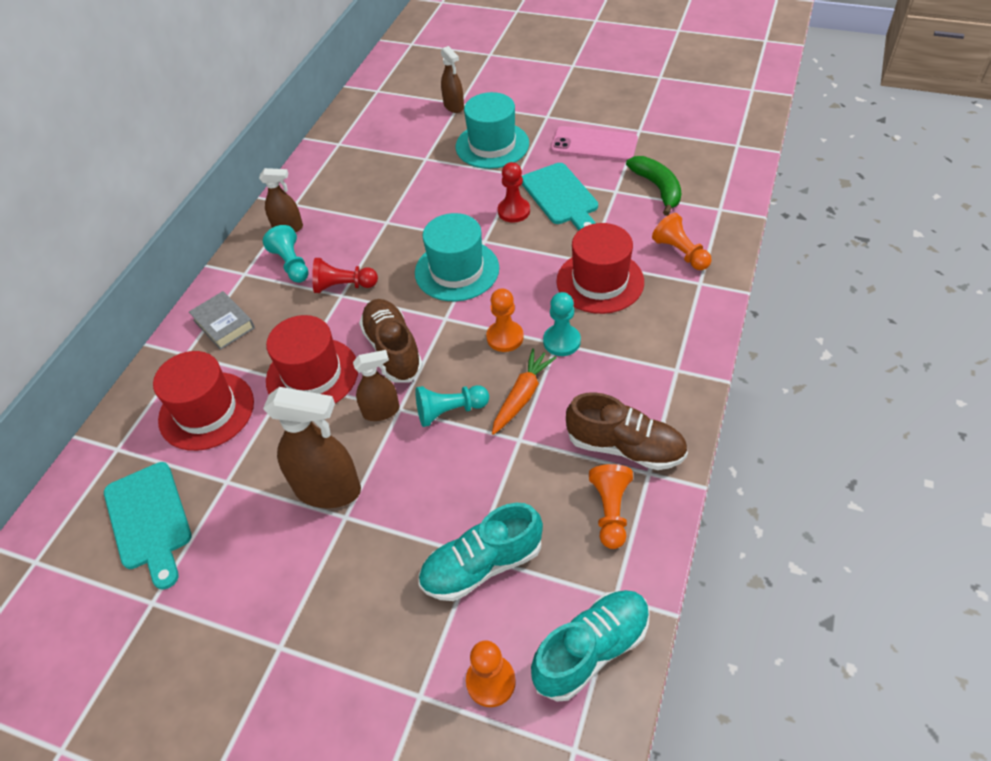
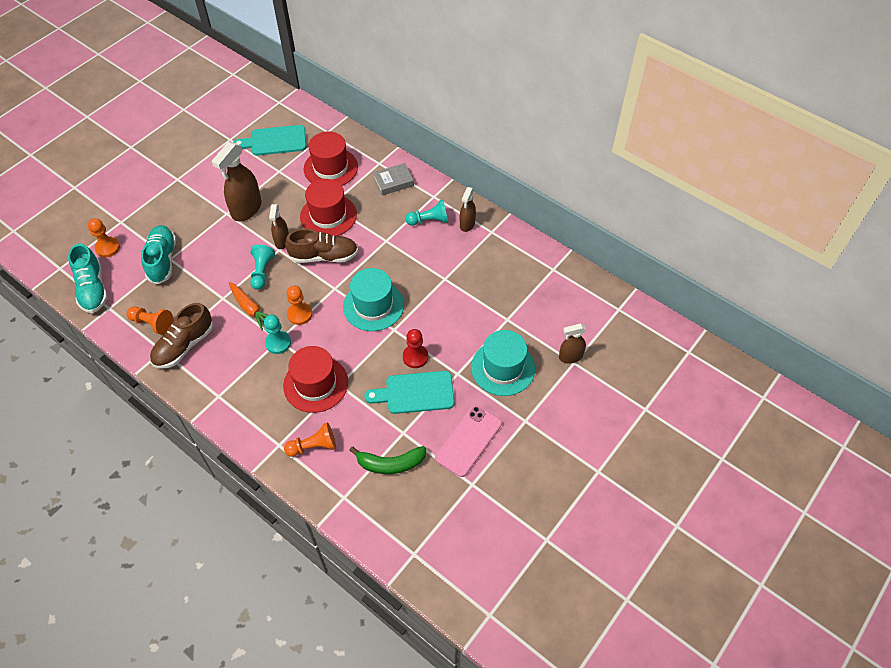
camera: 105 degrees right, 5 degrees up
(343, 286) = (393, 243): red pawn -> none

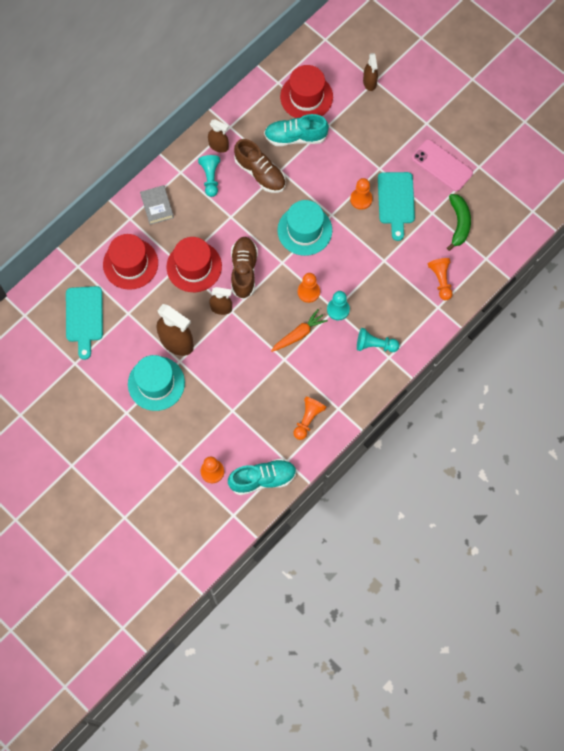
camera: 85 degrees left, 15 degrees up
(162, 260) = (233, 417): turquoise shoe -> turquoise shoe (295, 137)
(184, 346) = (335, 389): brown shoe -> brown shoe (260, 173)
(262, 272) = (257, 325): turquoise pawn -> turquoise pawn (375, 345)
(315, 384) = (382, 278): red hat -> red hat (306, 97)
(415, 357) = (361, 199): red pawn -> orange pawn
(503, 368) = (376, 133): turquoise hat -> turquoise hat (156, 383)

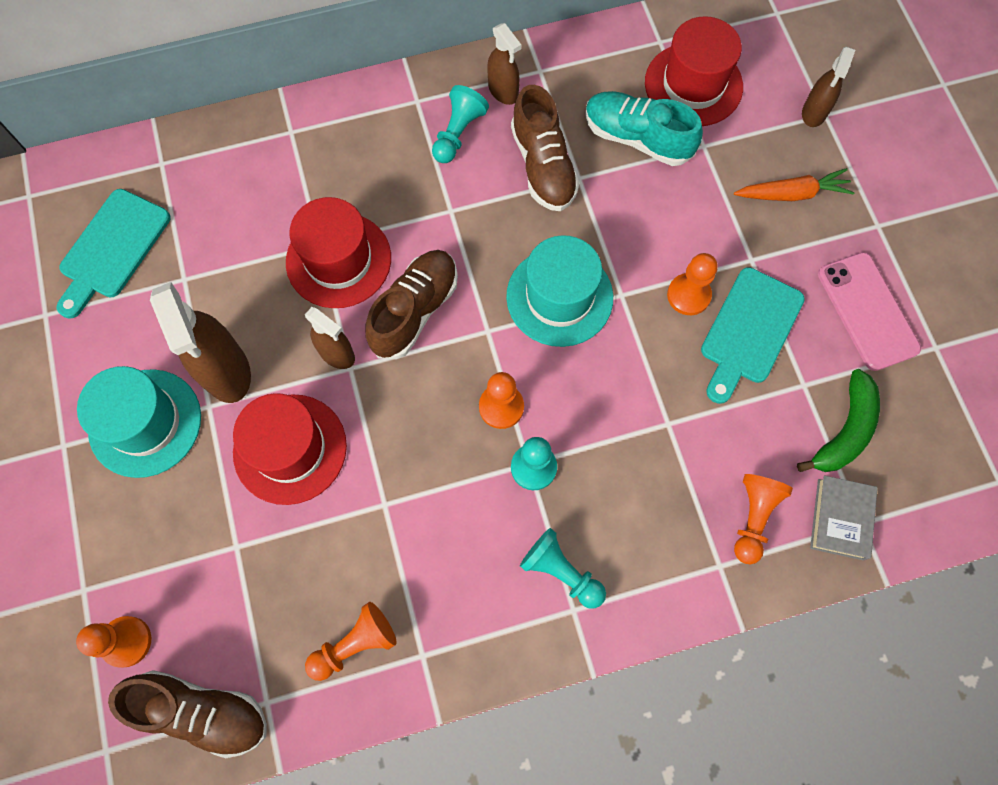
camera: 30 degrees right, 0 degrees up
(130, 264) = (243, 202): red hat -> red hat (290, 449)
(157, 206) = (345, 135): grey book -> grey book (840, 519)
(262, 479) = (202, 712): turquoise shoe -> brown shoe
(299, 334) = (437, 473): orange carrot -> orange carrot (792, 194)

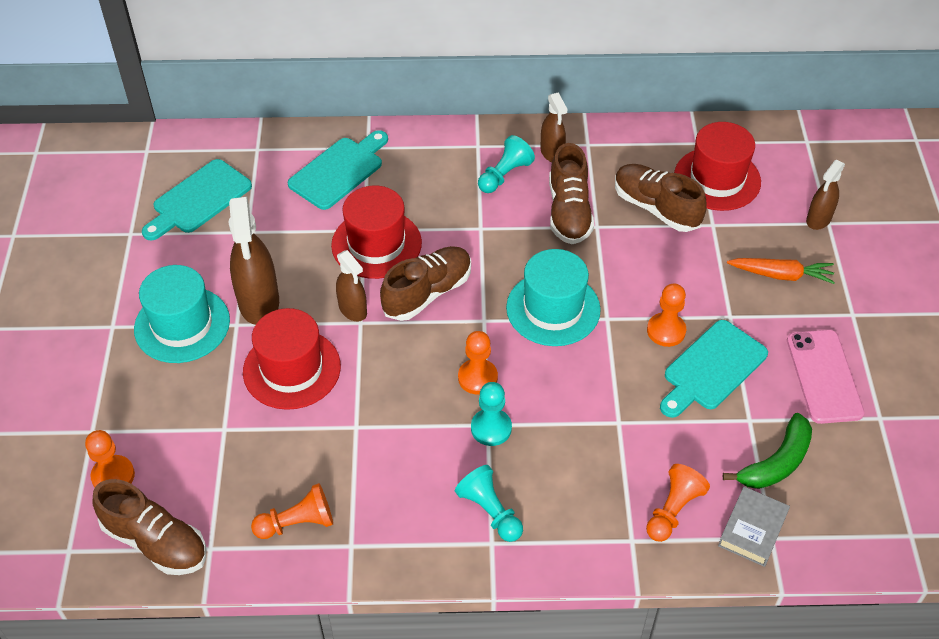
camera: 15 degrees right, 20 degrees down
(267, 171) = (339, 171): none -> turquoise cutting board
(637, 138) = (656, 208): turquoise shoe -> brown shoe

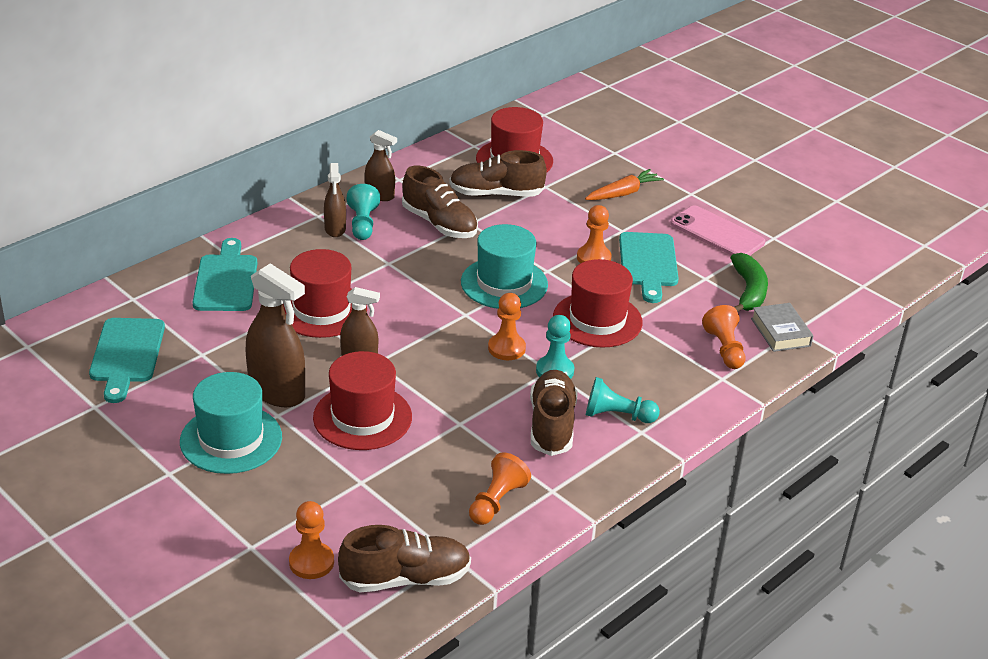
camera: 45 degrees left, 15 degrees down
(427, 293) = (402, 319): brown shoe -> brown shoe (551, 425)
(590, 400) = (597, 320): none -> red hat
(818, 219) = (606, 153): brown spray bottle -> brown spray bottle (335, 229)

